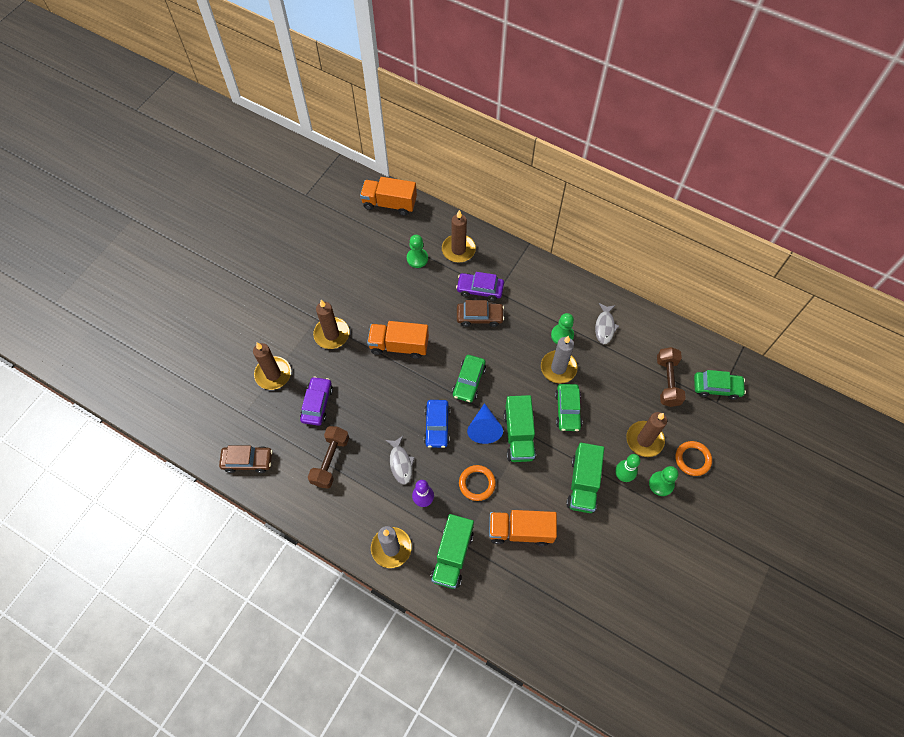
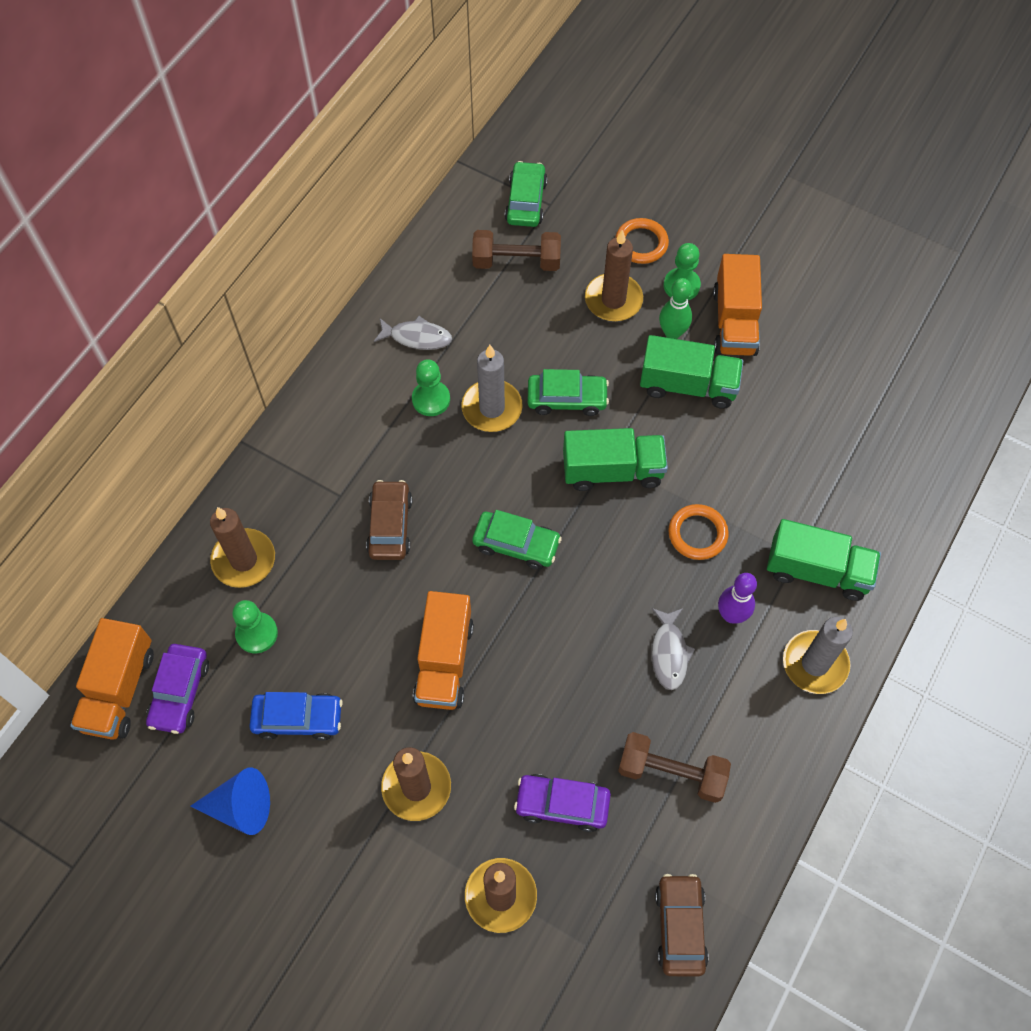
camera: 90 degrees left, 0 degrees up
(400, 463) = (669, 653): grey fish -> grey fish turned 105 degrees clockwise
(437, 426) = (600, 595): blue car -> blue car (298, 718)
(480, 289) = (333, 524): purple car -> purple car (180, 692)
(484, 428) = (602, 521): blue cone -> blue cone (240, 807)
(520, 531) = (768, 473): orange truck -> orange truck (734, 322)

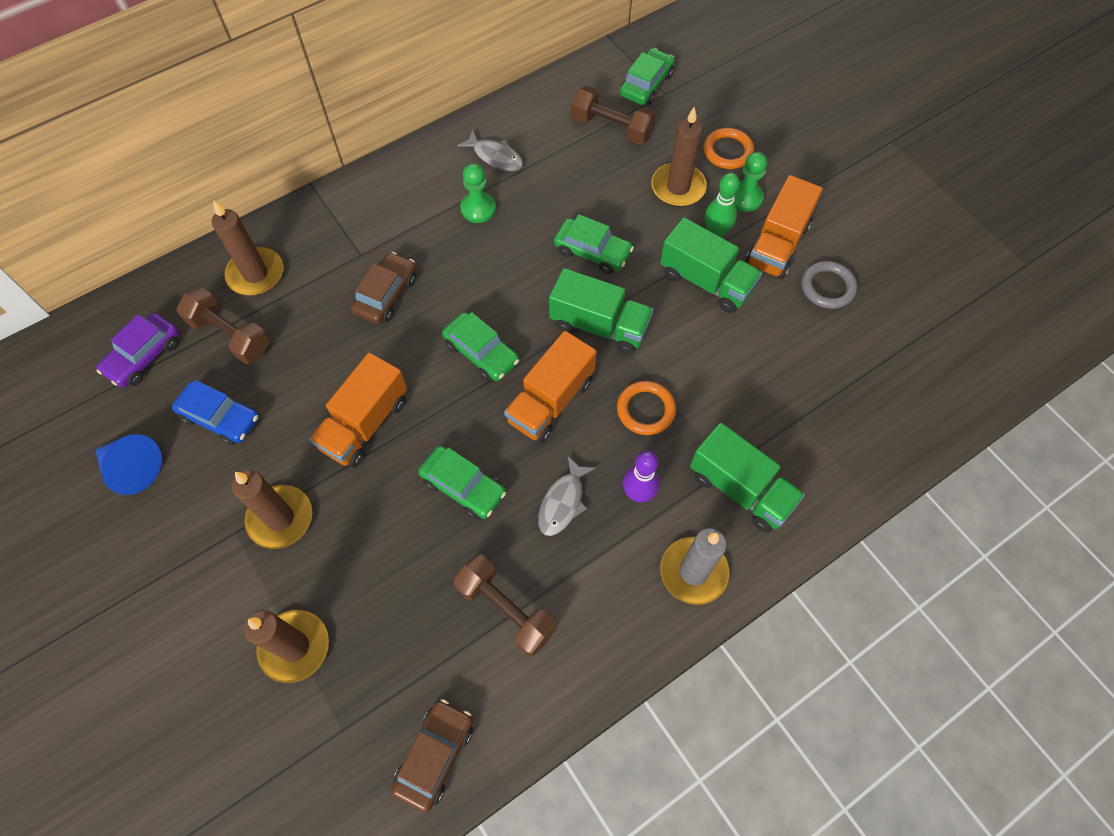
camera: 25 degrees right, 0 degrees up
(119, 689) = (101, 334): orange truck -> orange truck (550, 401)
(257, 633) = (230, 335): green pawn -> brown dumbbell
(492, 408) = (524, 234): grey candle -> none
(562, 804) = (393, 592): purple car -> none
(571, 679) = (463, 486): none -> green car
(799, 346) = (827, 287): none -> grey ring

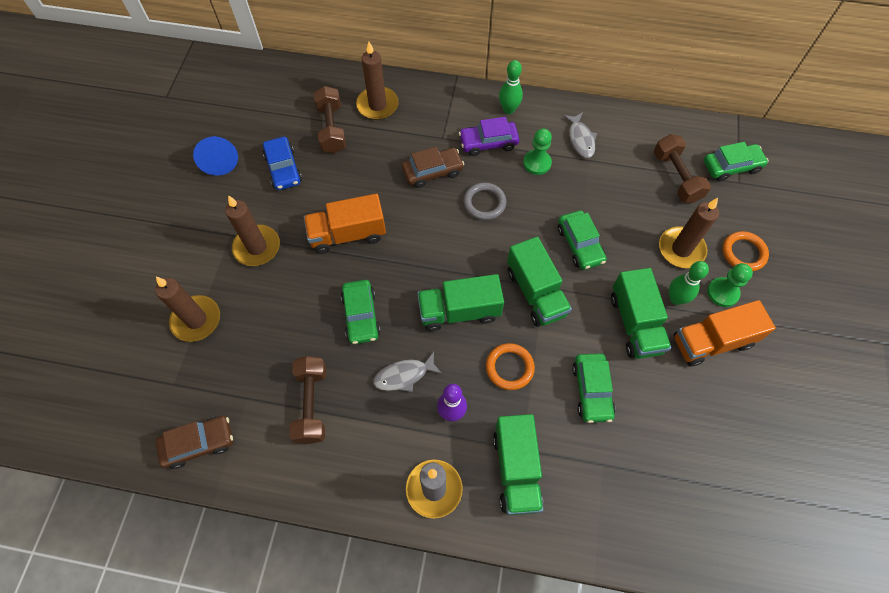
camera: 45 degrees right, 0 degrees up
(144, 356) = (282, 106): purple car -> purple car (488, 143)
(398, 178) = (508, 109): none -> green bowling pin
(481, 352) = (450, 249): green car -> green car (592, 390)
(550, 401) = (459, 311): orange truck -> green truck
(827, 287) = (718, 399): grey ring -> grey ring (484, 203)

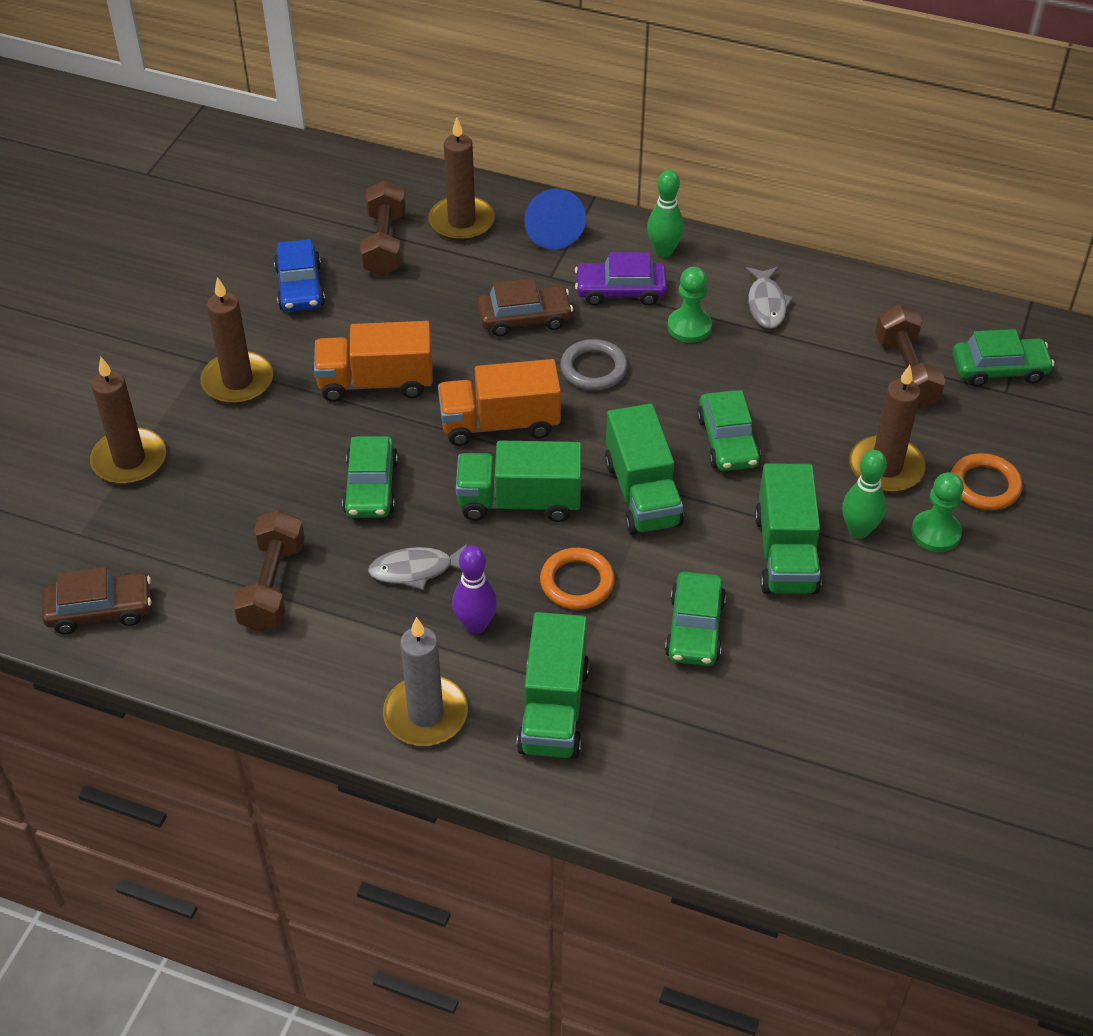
camera: 10 degrees right, 15 degrees down
(220, 160) = (208, 264): blue cone -> blue cone (552, 231)
(712, 341) = (900, 593): orange truck -> orange truck (500, 424)

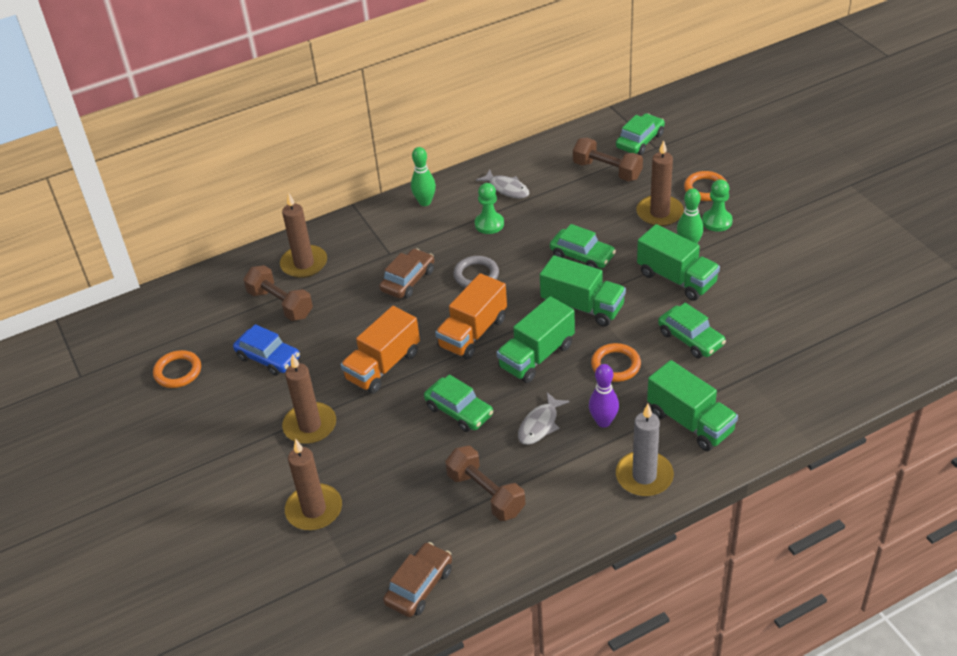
camera: 45 degrees left, 5 degrees down
(217, 235) = (178, 372): none -> orange ring
(552, 231) = (357, 233): blue cone -> none
(620, 291) = (433, 234): purple car -> none

